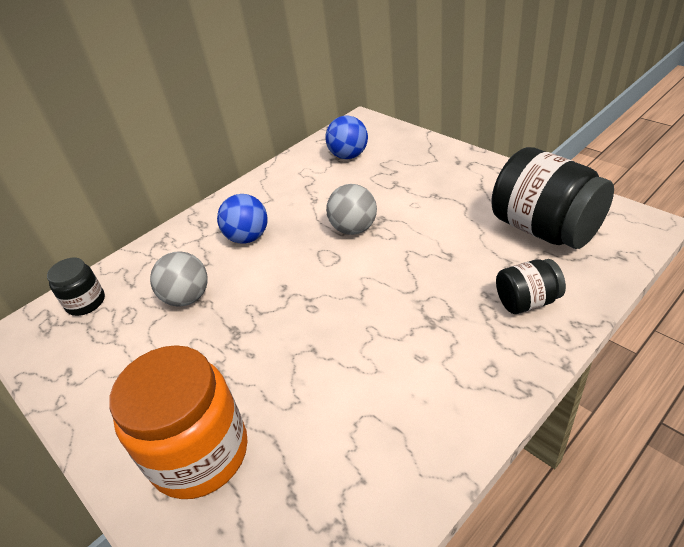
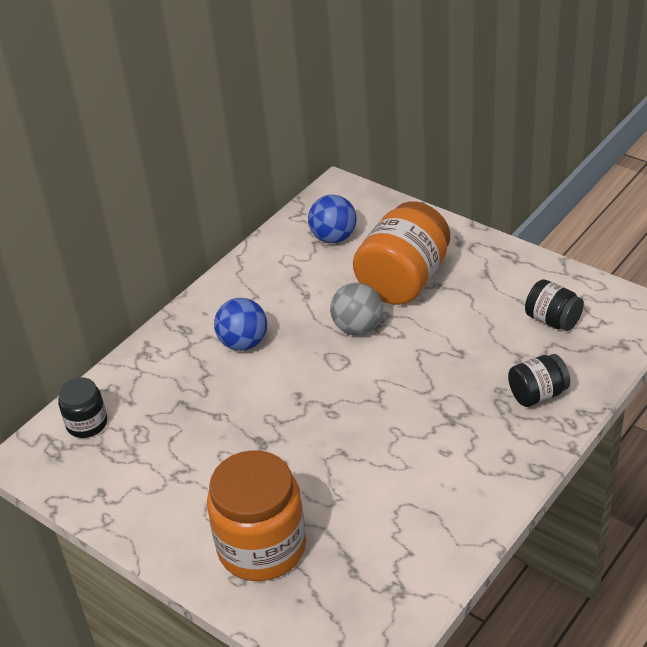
camera: 10 degrees left, 0 degrees up
(187, 298) = (199, 412): grey ball -> none
(403, 190) = (404, 280): none -> orange jar
(545, 229) = (552, 320): black jar -> black jar, size x0.52

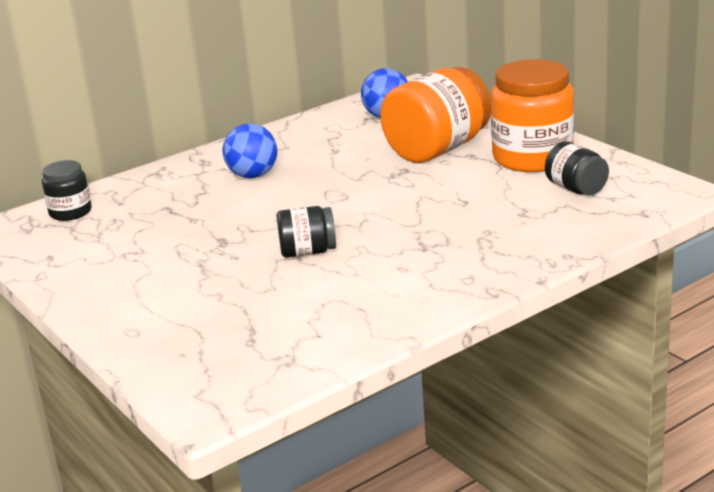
camera: 15 degrees right, 15 degrees down
(262, 547) = (172, 312): orange jar -> orange jar (532, 158)
(358, 328) = (370, 176): grey ball -> none
(537, 394) = (527, 238): black jar -> black jar (308, 252)

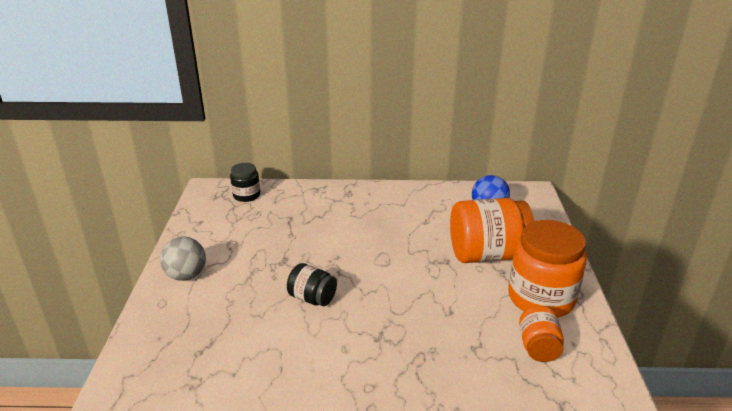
camera: 35 degrees right, 5 degrees up
(121, 300) = (186, 275): none -> grey ball
(253, 175) = (359, 217): blue ball -> none
(576, 189) = (538, 347): black jar -> orange jar

